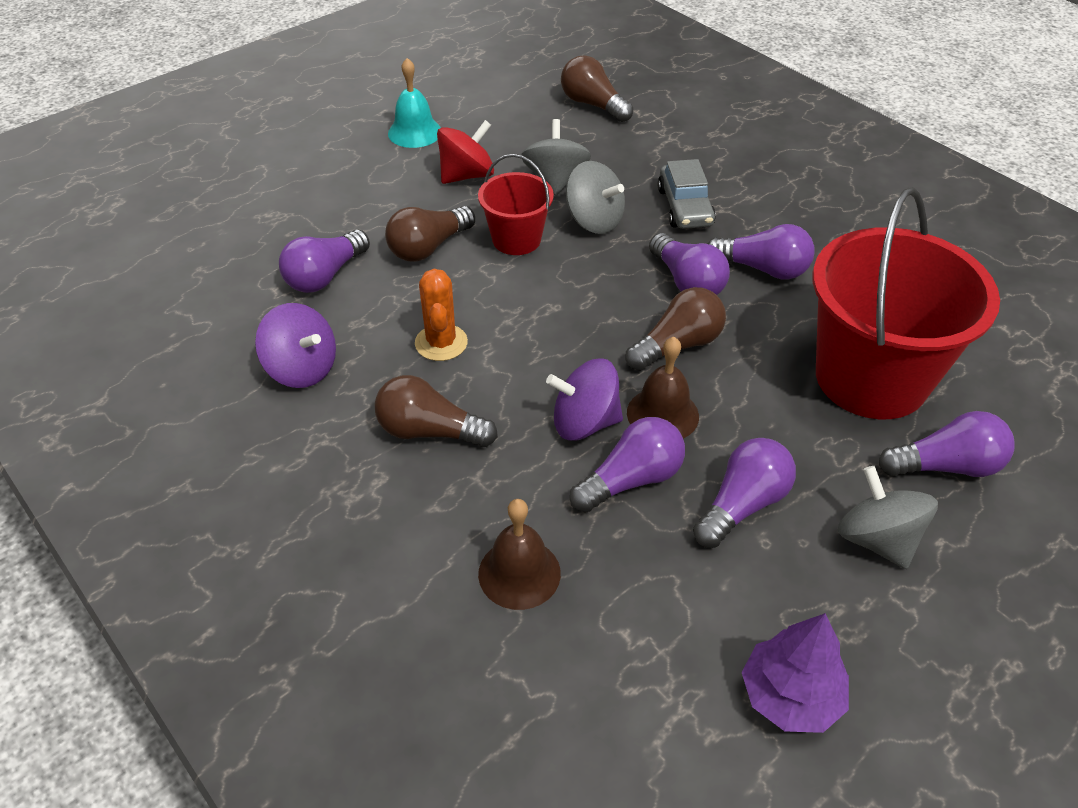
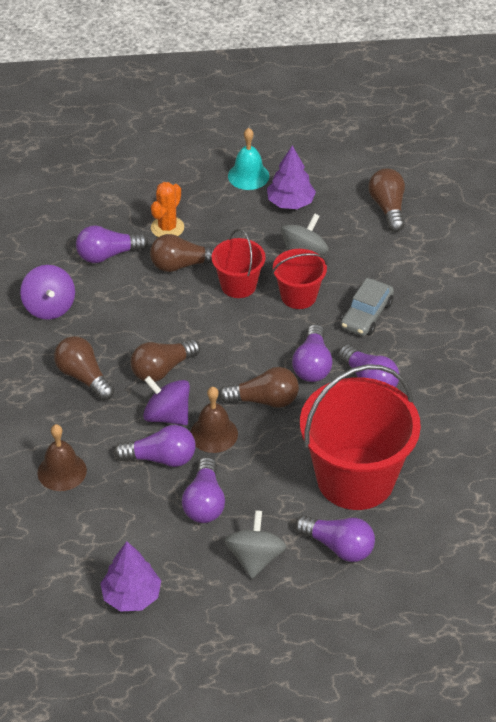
camera: 35 degrees right, 0 degrees up
(441, 343) = (134, 329): orange cactus -> orange cactus (167, 228)
(467, 175) = (251, 224): red spinning top -> none
(488, 139) = (290, 203): none -> purple tree
(522, 371) = (162, 369): none -> brown light bulb
(594, 221) = (298, 296): grey spinning top -> red bucket
(742, 505) = (204, 502): purple light bulb -> purple light bulb turned 105 degrees clockwise

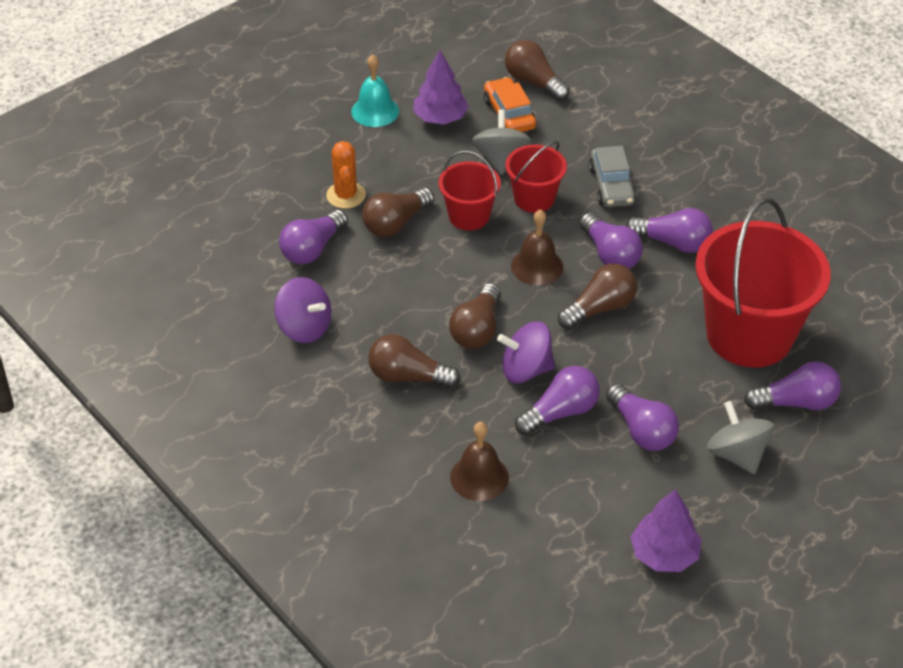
camera: 35 degrees left, 0 degrees up
(213, 434) = (585, 363): brown bell -> brown bell (537, 266)
(344, 224) = (509, 114): none -> orange car

